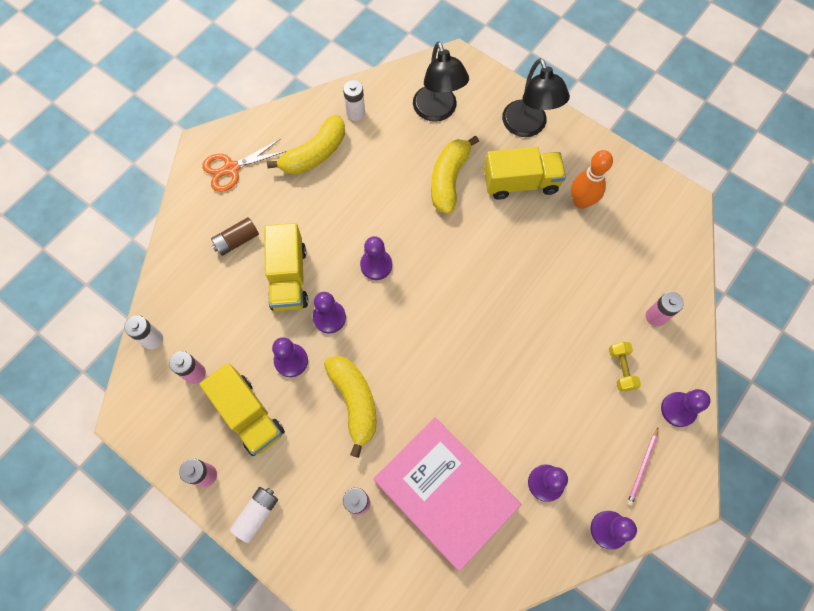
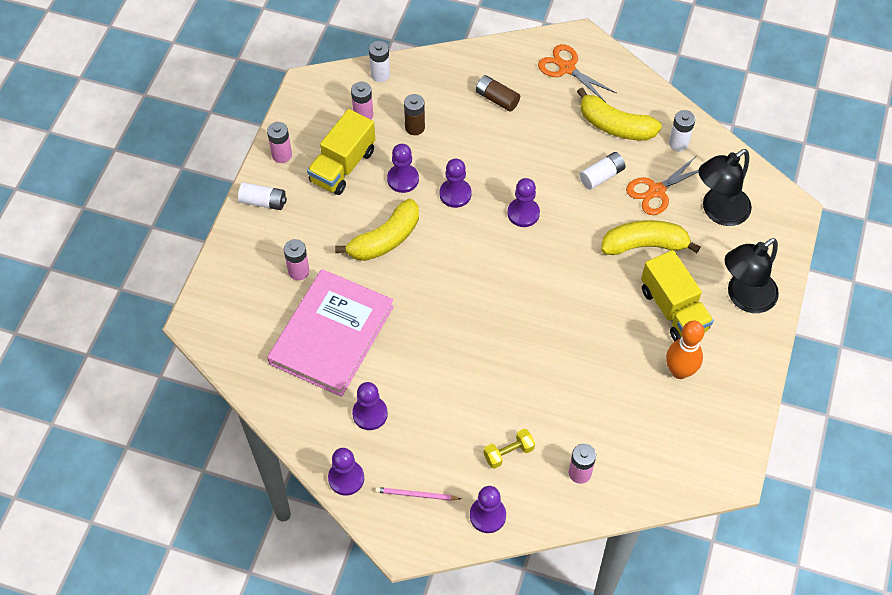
camera: 70 degrees right, 10 degrees down
(234, 328) = (415, 127): none -> brown battery
(289, 277) = (479, 150): yellow truck -> none
(363, 185) = (601, 176): none -> white battery
(397, 148) = (657, 191): none -> orange scissors

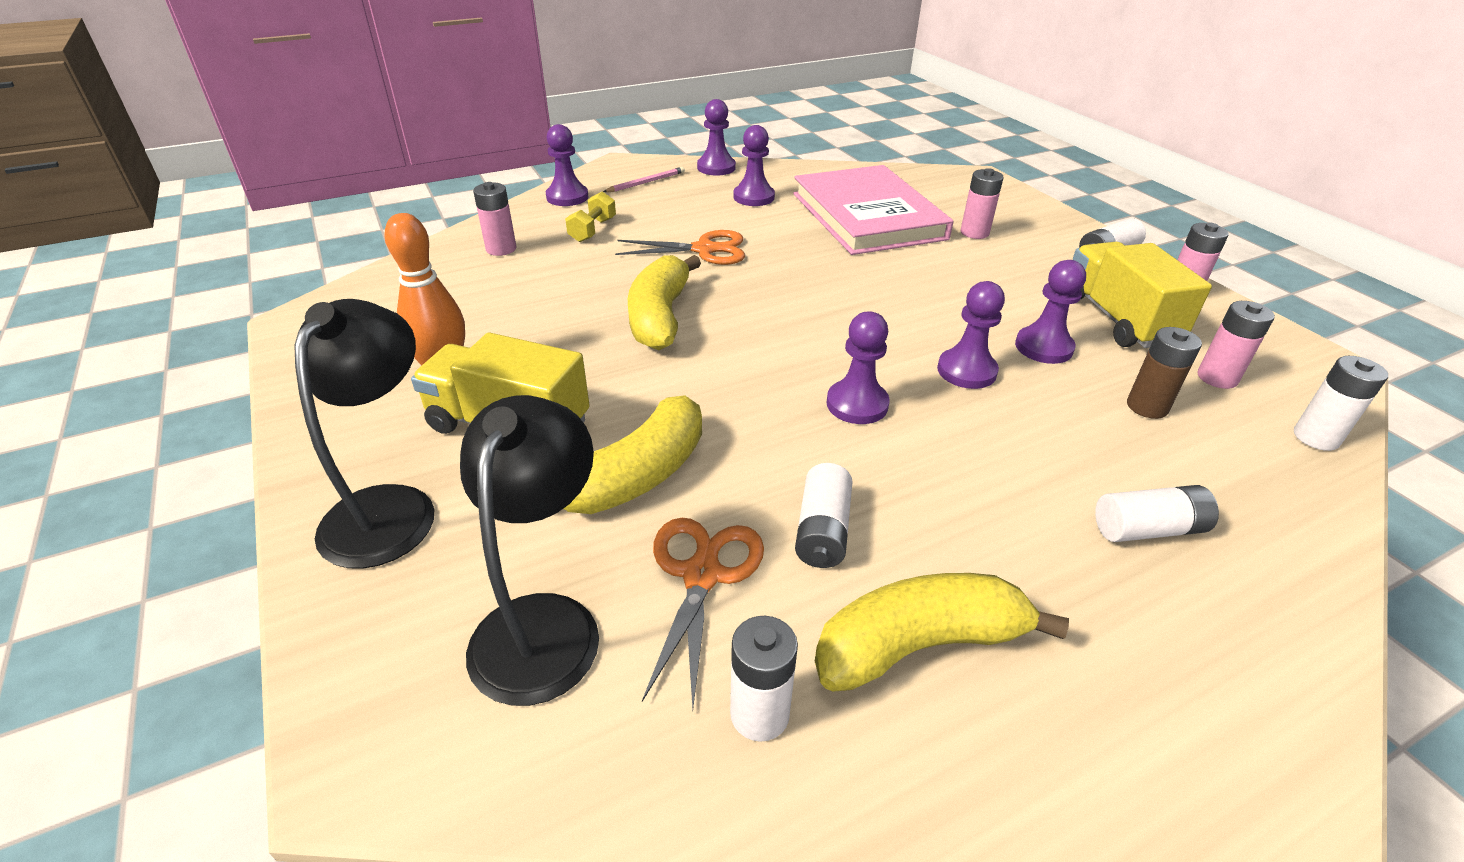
camera: 135 degrees right, 20 degrees down
(385, 239) = (953, 291): yellow banana -> yellow banana (660, 317)
(497, 99) = (1148, 529): brown battery -> white battery
(567, 68) = (1173, 699): orange scissors -> orange scissors (704, 249)

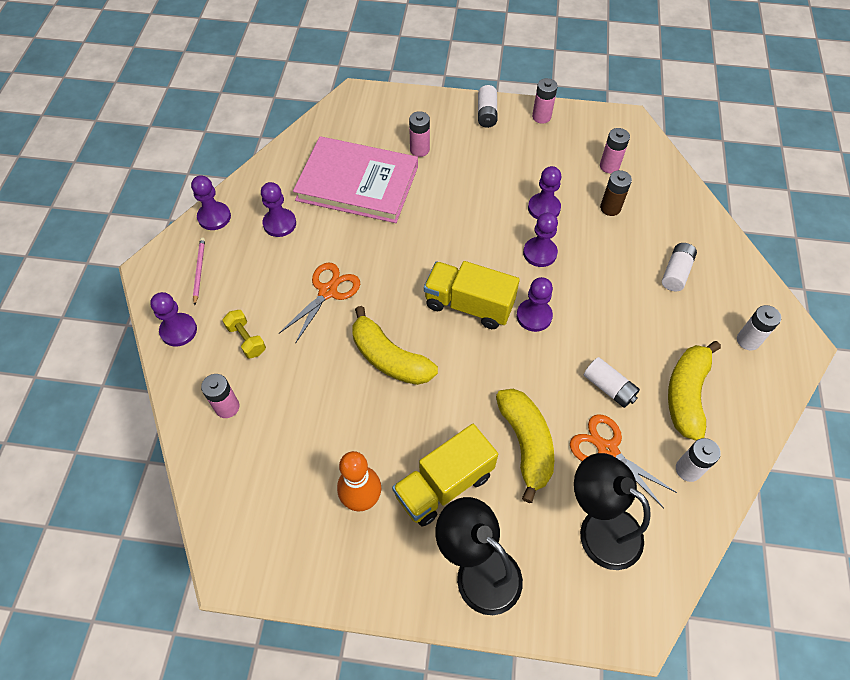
camera: 55 degrees left, 20 degrees up
(1118, 319) = (544, 161): yellow truck -> yellow truck (469, 305)
(1316, 437) = (664, 171): white battery -> white battery (748, 340)

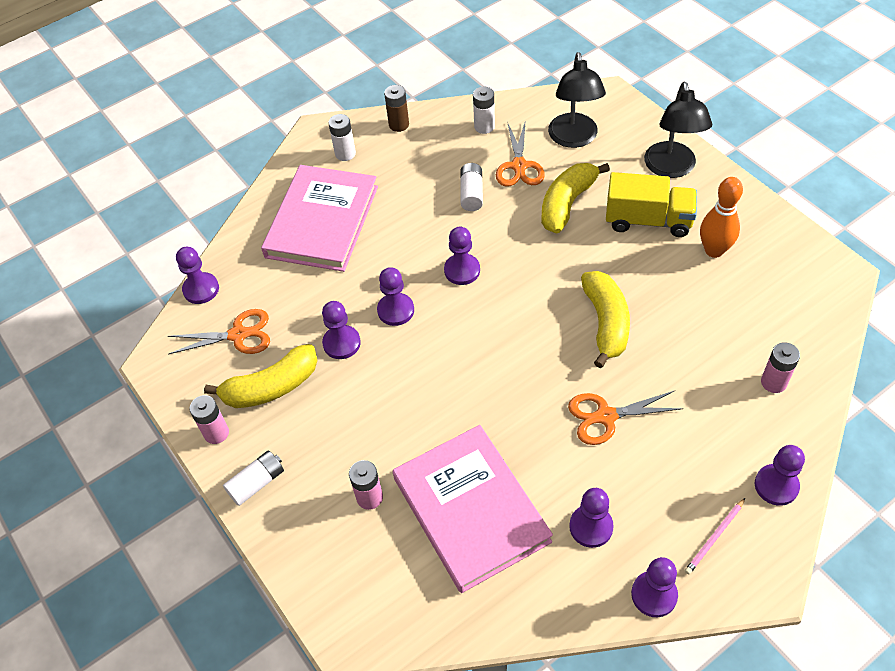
camera: 130 degrees left, 5 degrees down
(246, 339) = (716, 428): yellow dumbbell -> none
(469, 305) = (500, 315): yellow truck -> none
(609, 166) = (238, 335): pink battery -> orange scissors
(610, 208) = (292, 301): brown battery -> brown battery (399, 124)
(673, 171) = (201, 289): none -> purple pawn
(676, 272) = (322, 221): white battery -> pink book
(686, 394) = (429, 157): yellow banana -> yellow banana (271, 387)

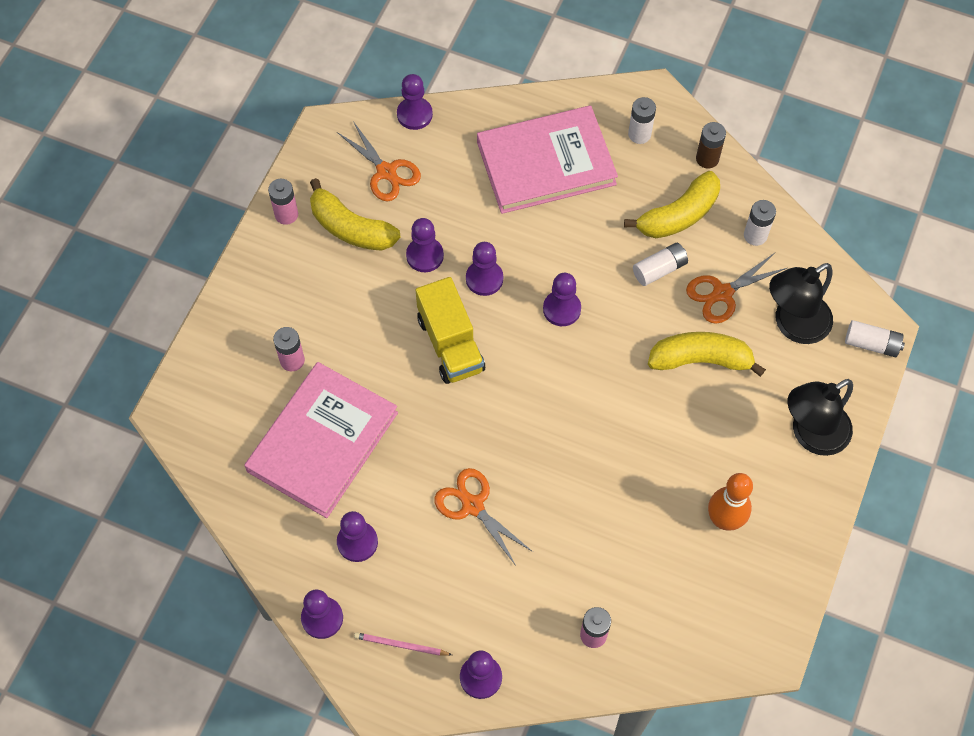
camera: 55 degrees right, 10 degrees up
(257, 483) = (259, 271): white battery -> white battery (871, 344)
(605, 323) = (575, 460): yellow banana -> yellow banana (678, 215)
(648, 220) = (725, 443): yellow truck -> yellow truck (450, 344)

